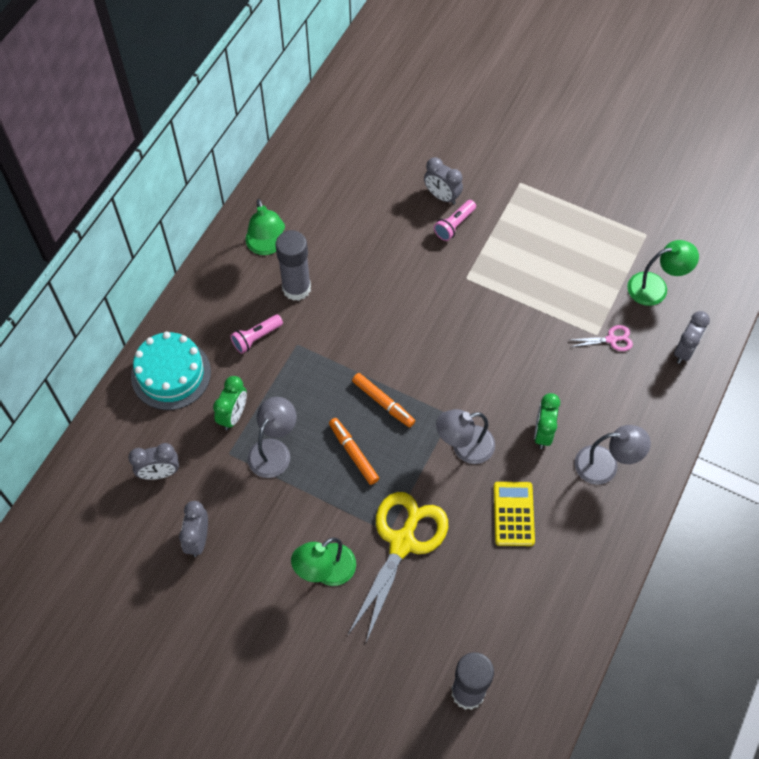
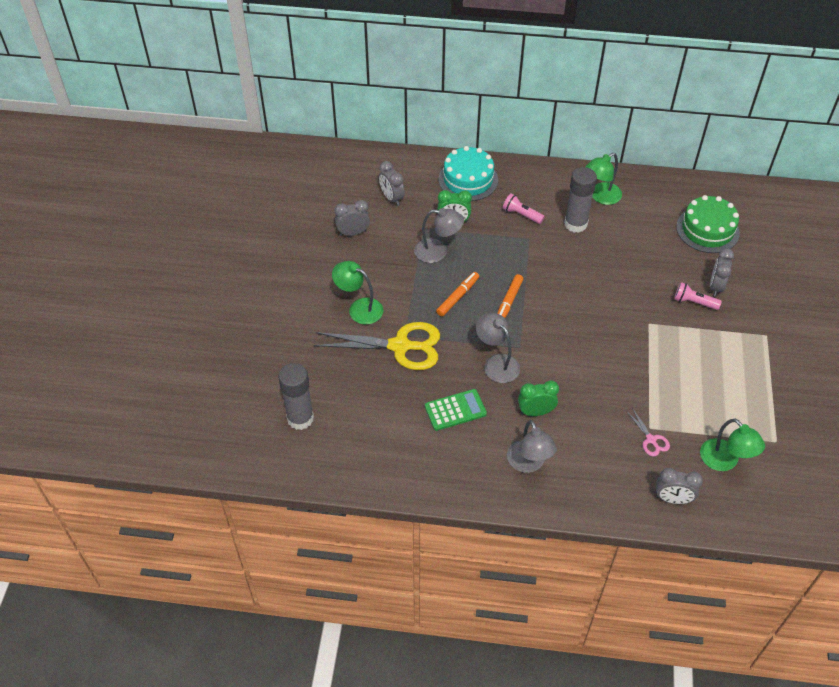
camera: 70 degrees right, 10 degrees down
(361, 168) = (707, 230): none -> green cake
(513, 514) = (455, 410): yellow calculator -> green calculator

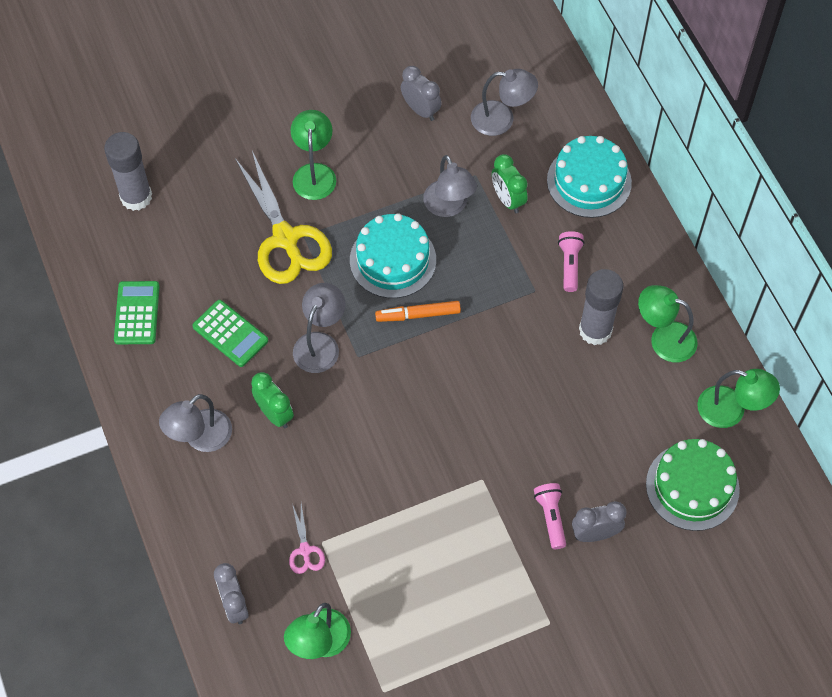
camera: 60 degrees right, 10 degrees up
(392, 198) = (502, 119): grey clock -> grey lamp
(400, 459) = (137, 313): none -> green calculator
(458, 297) = (393, 260): orange marker -> turquoise cake
(651, 440) = (305, 550): pink scissors -> pink scissors turned 45 degrees counterclockwise
(667, 191) = (731, 410): none -> green lamp

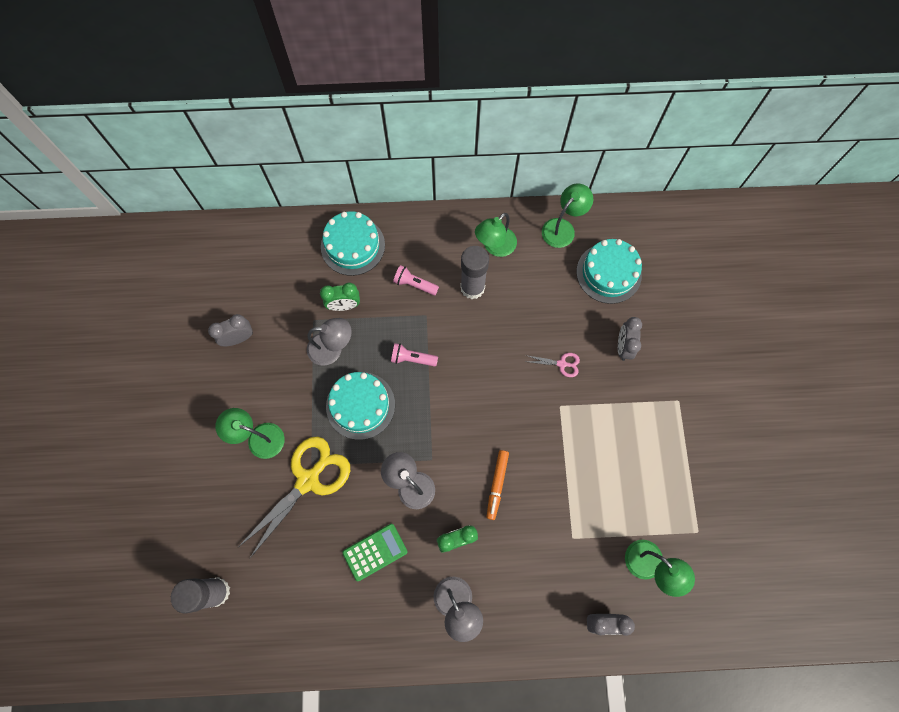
camera: 70 degrees left, 10 degrees up
(137, 313) = (326, 624): green calculator -> none
(285, 239) = (308, 480): yellow scissors -> yellow scissors turned 45 degrees counterclockwise
(305, 550) = (575, 553): pink scissors -> pink scissors (562, 364)
(418, 314) = (413, 403): orange marker -> orange marker (497, 485)
(502, 119) = (274, 284): grey lamp -> none
(551, 517) = (603, 371): pink flashlight -> pink flashlight (412, 359)
(692, 486) = (608, 273): green cake -> turquoise cake

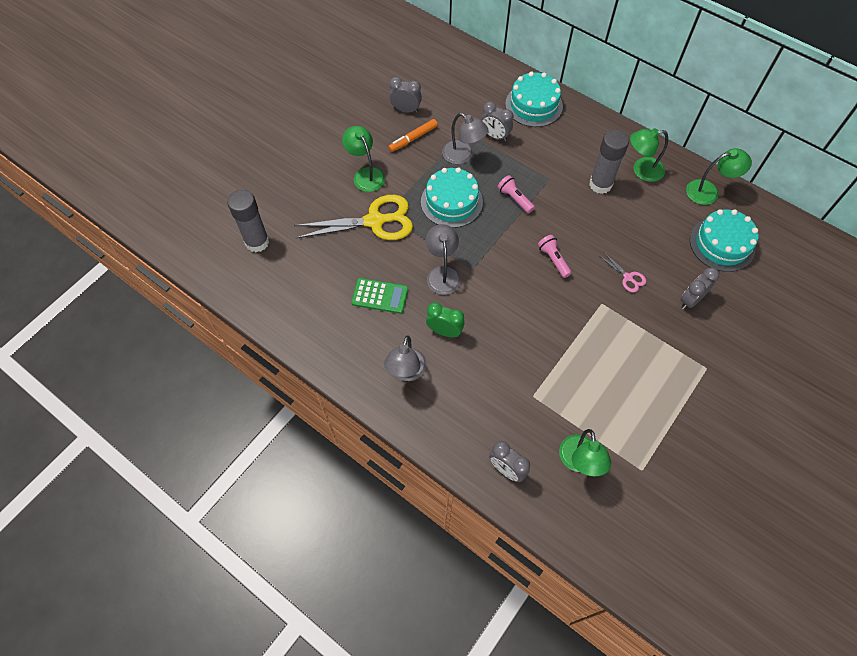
camera: 40 degrees right, 10 degrees down
(344, 305) = (495, 136): green clock -> grey clock
(414, 284) = (558, 155): pink flashlight -> pink flashlight (553, 260)
(497, 485) = (505, 319): orange marker -> orange marker (413, 138)

